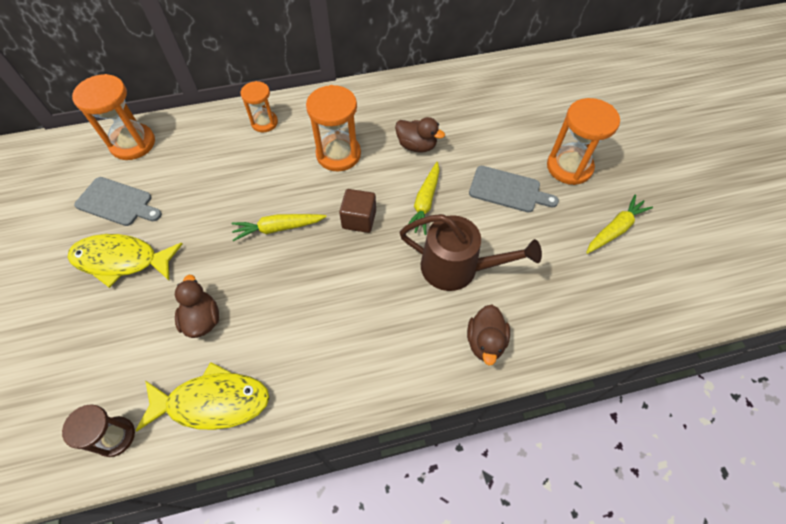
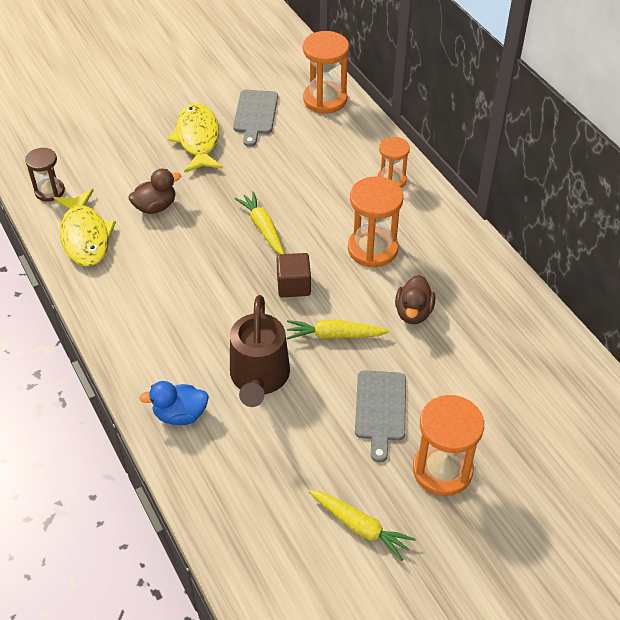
camera: 75 degrees right, 10 degrees down
(485, 341) = (180, 414): brown duck -> blue duck

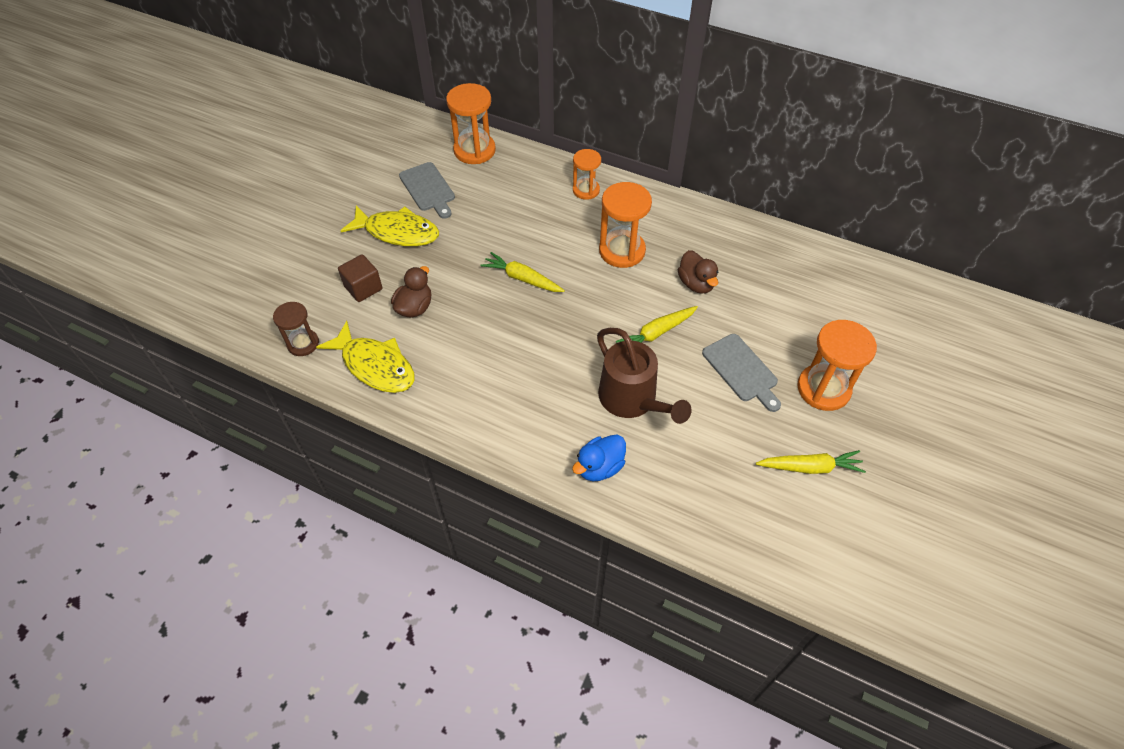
camera: 35 degrees left, 5 degrees up
(198, 139) = (397, 232): yellow fish -> yellow fish turned 150 degrees clockwise
(293, 285) = (589, 311): brown cube -> brown cube (363, 288)

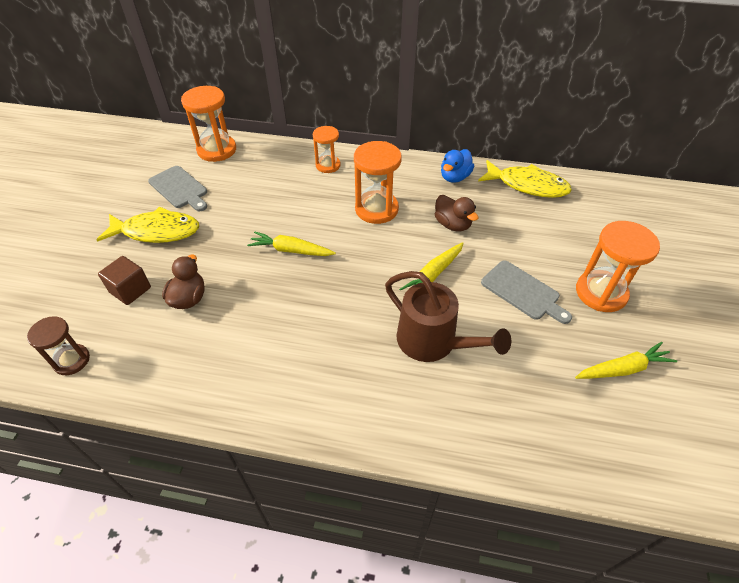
camera: 15 degrees left, 5 degrees down
(375, 365) = (157, 366): yellow fish -> yellow fish (527, 185)
(599, 467) = (424, 419): blue duck -> blue duck (454, 177)

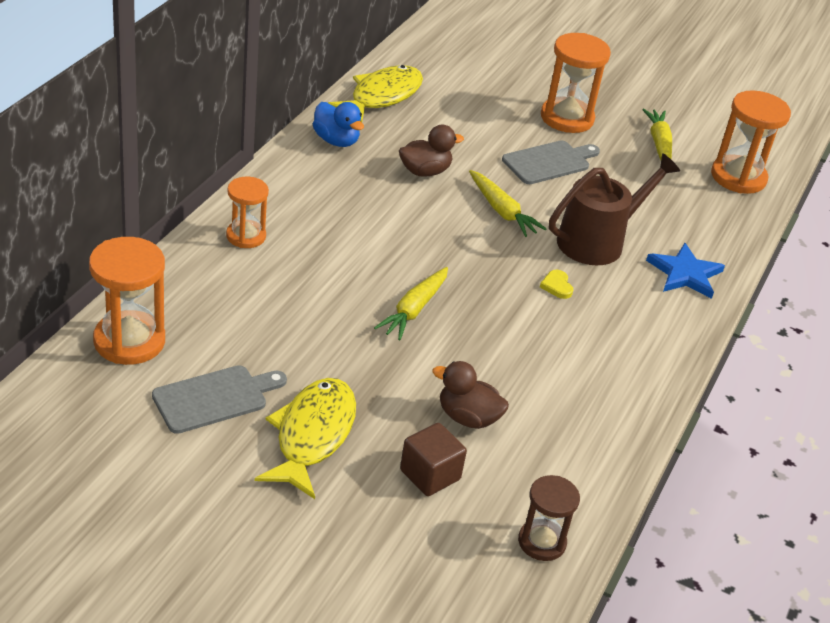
camera: 80 degrees left, 10 degrees down
(357, 324) = (557, 286): none -> yellow heart
(376, 209) = (367, 219): orange hourglass -> orange hourglass (738, 177)
(424, 417) = (685, 274): none -> blue star

